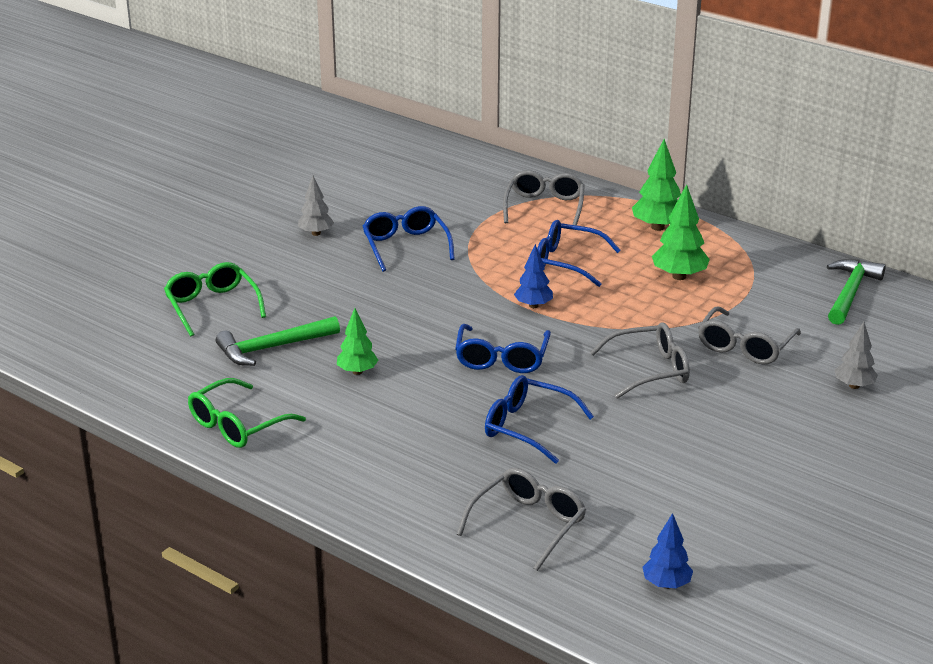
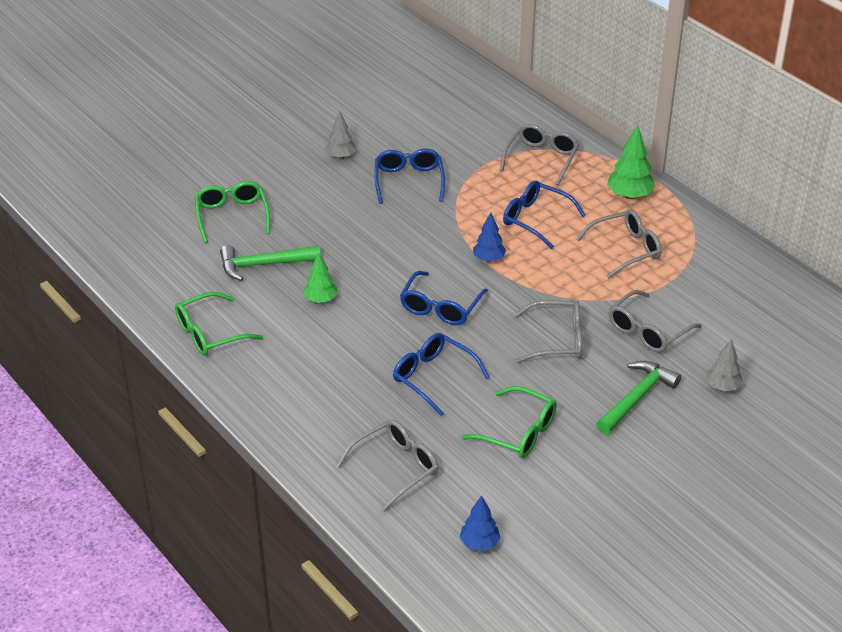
camera: 15 degrees right, 10 degrees up
(652, 465) = (517, 432): none -> green glasses
(679, 276) = (625, 249): green tree -> grey glasses
(850, 293) = (765, 292): green hammer -> green hammer (636, 398)

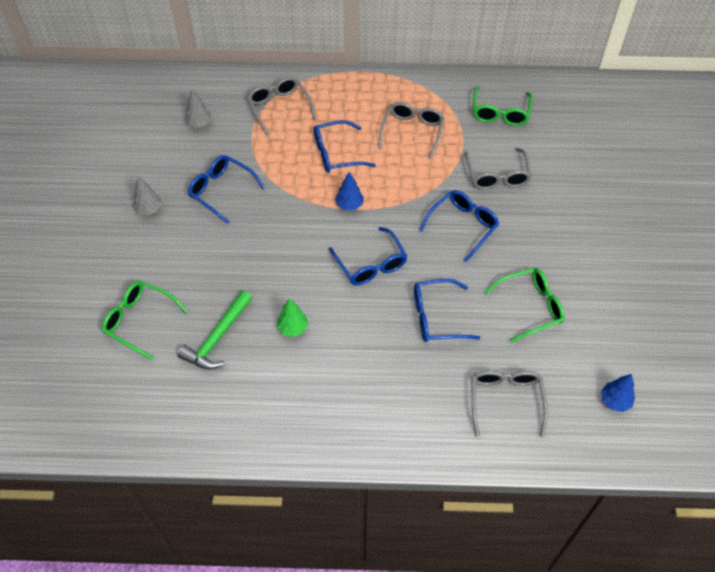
camera: 50 degrees left, 15 degrees up
(211, 333) = (259, 423): green glasses -> green glasses (500, 112)
(556, 340) = (462, 226): grey glasses -> blue glasses
(629, 195) = (363, 93): green tree -> none
(636, 398) = (552, 225): green hammer -> none
(722, 386) = (577, 178): grey tree -> grey tree (199, 123)

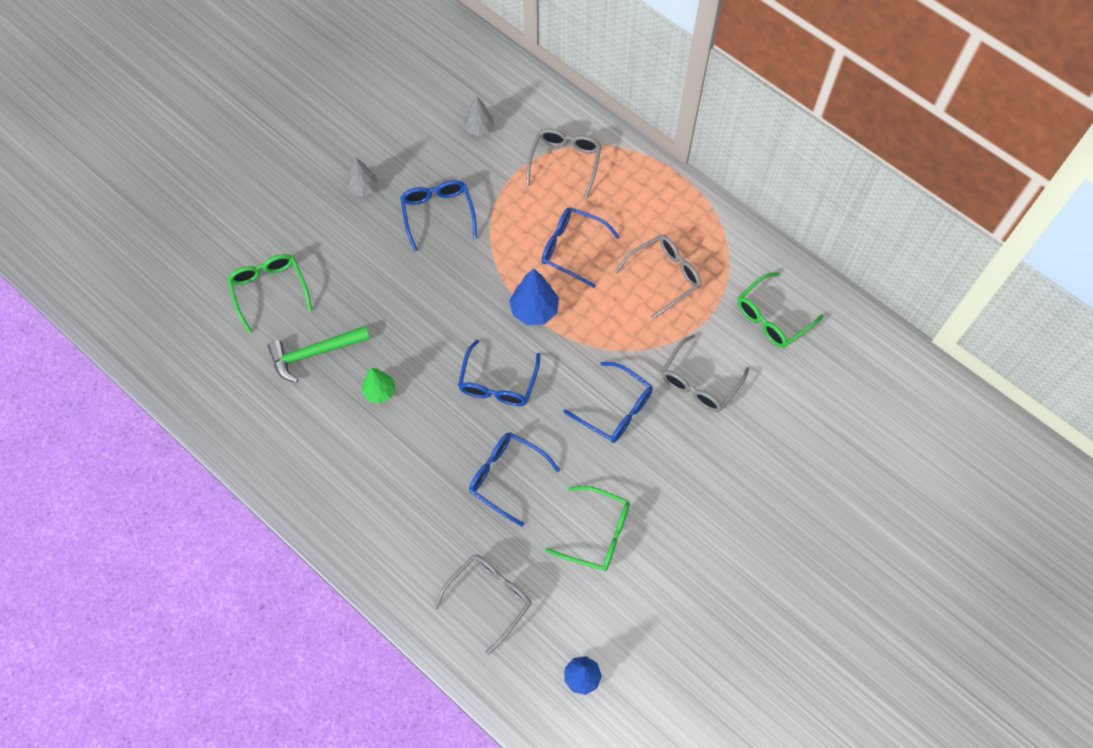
camera: 40 degrees right, 10 degrees up
(349, 205) = (534, 310): blue tree -> blue tree, size x1.50
(462, 226) = (614, 409): blue glasses -> blue glasses turned 45 degrees clockwise

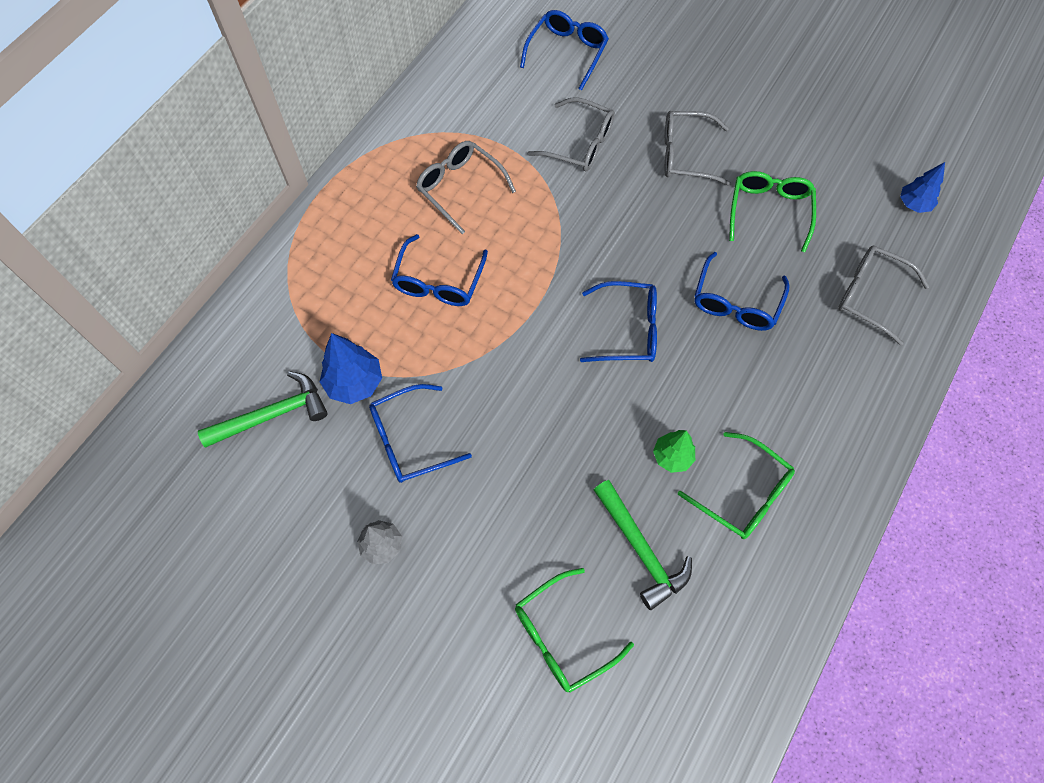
camera: 100 degrees left, 0 degrees up
(479, 129) = (272, 414): grey tree -> green hammer
(534, 310) = (527, 308): blue tree -> blue tree (354, 383)
(565, 163) = (317, 307): grey glasses -> grey glasses (686, 155)
(614, 409) = (629, 213): blue glasses -> blue glasses (566, 53)
(773, 317) = (491, 91): green glasses -> green glasses (742, 493)

